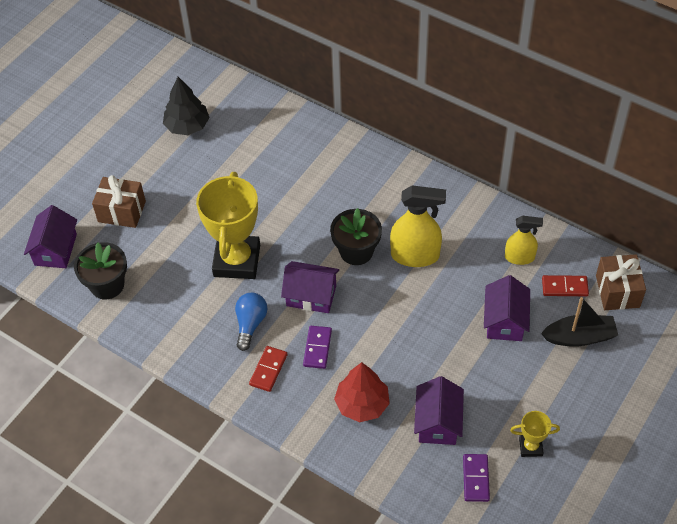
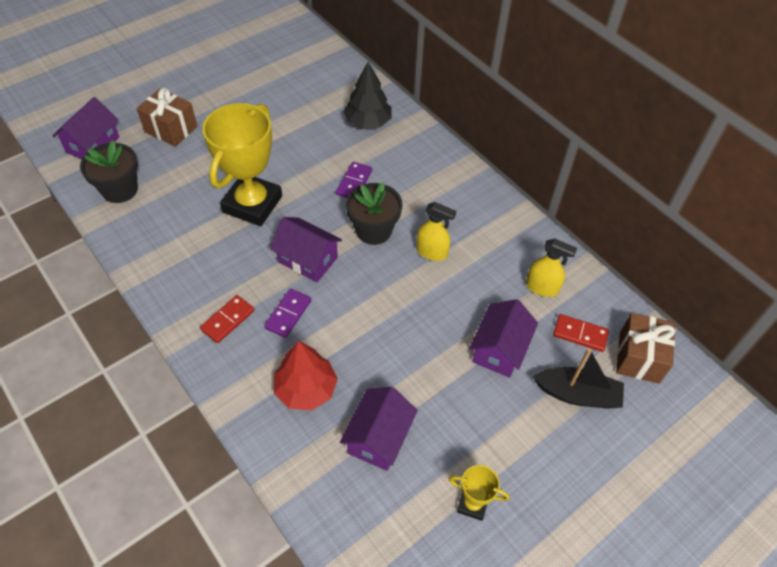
camera: 15 degrees right, 0 degrees up
(187, 126) = (270, 74): black tree -> black tree (368, 122)
(250, 324) = (234, 268): blue light bulb -> none
(415, 255) = (432, 252): yellow spray bottle -> yellow spray bottle, size x0.62
(475, 478) = (393, 520): purple domino -> purple domino (354, 182)

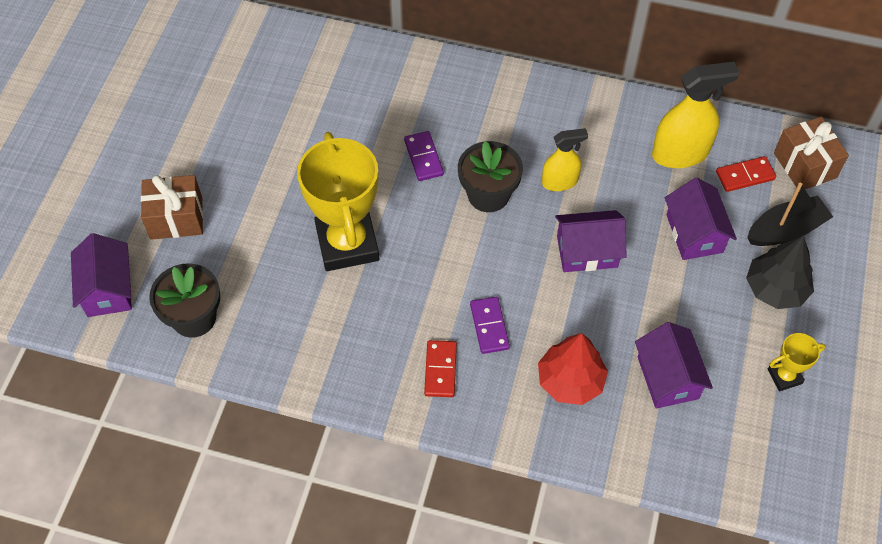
camera: 35 degrees left, 5 degrees up
(308, 259) = (456, 263): purple house -> purple house (587, 251)
(368, 122) = (375, 84): black tree -> black tree (775, 288)
(542, 287) = (680, 153): yellow spray bottle -> yellow spray bottle, size x1.62

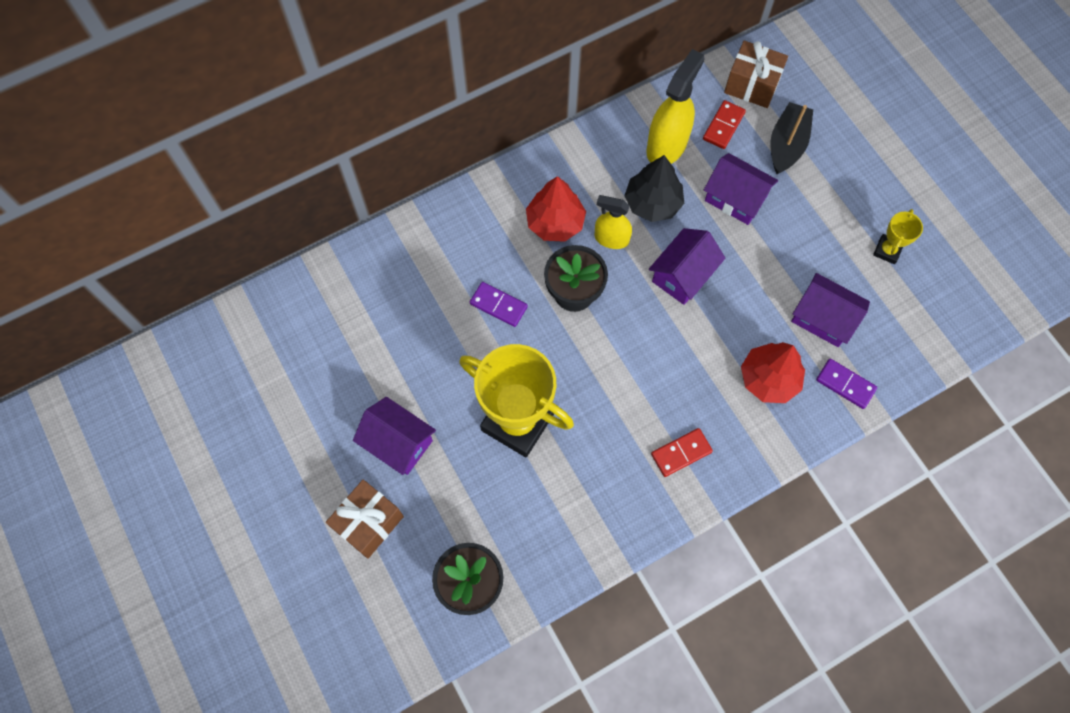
camera: 45 degrees left, 10 degrees up
(108, 289) = (381, 627): purple house -> purple house (398, 442)
(440, 370) = (681, 453): red domino -> red domino turned 75 degrees counterclockwise
(489, 326) = (679, 390): purple domino -> purple domino (845, 384)
(529, 137) = (555, 223): none -> red tree
(560, 182) = (611, 239): yellow spray bottle -> yellow spray bottle turned 105 degrees counterclockwise
(775, 288) = (822, 193): black tree -> black tree (653, 203)

